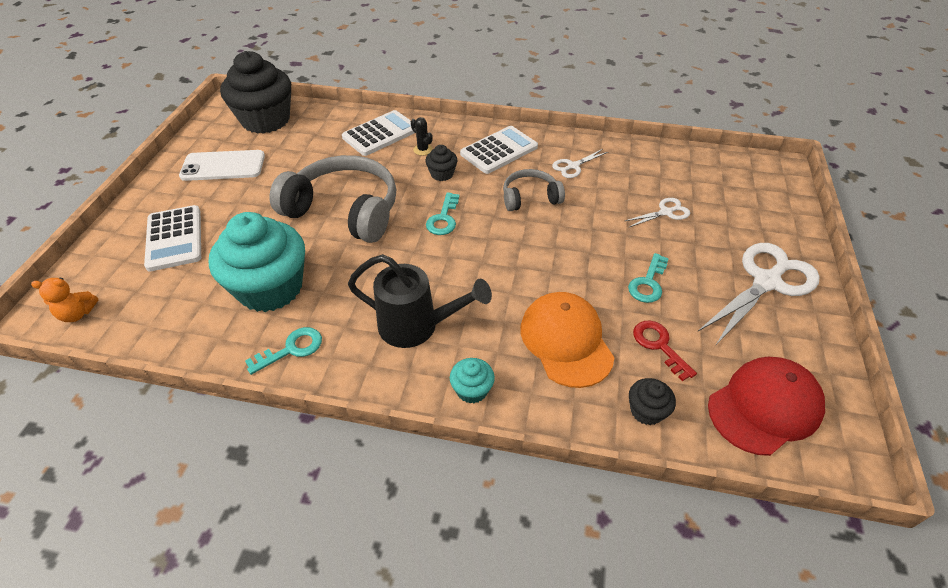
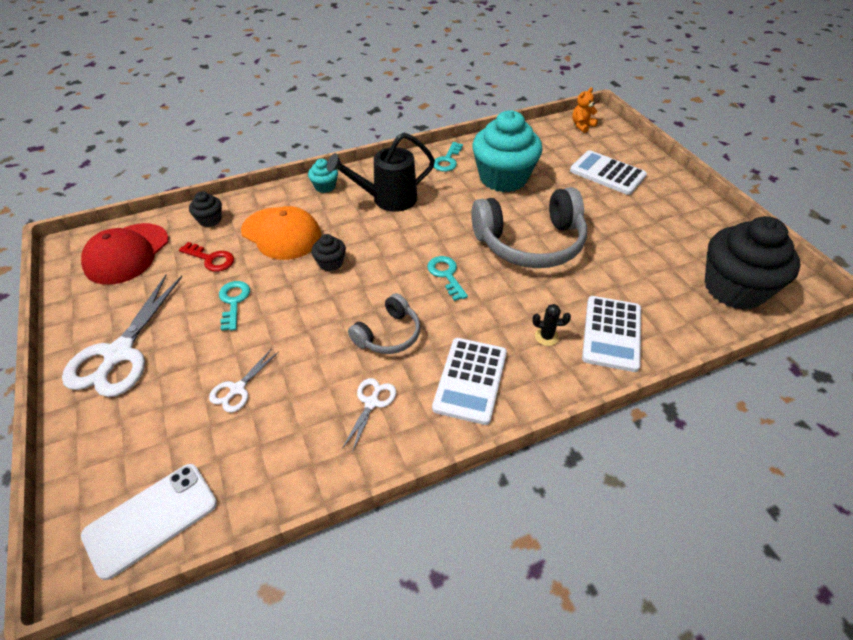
camera: 145 degrees right, 0 degrees up
(223, 166) = (676, 229): white phone -> white phone (151, 519)
(442, 174) = (495, 317): black cupcake -> black cupcake (330, 263)

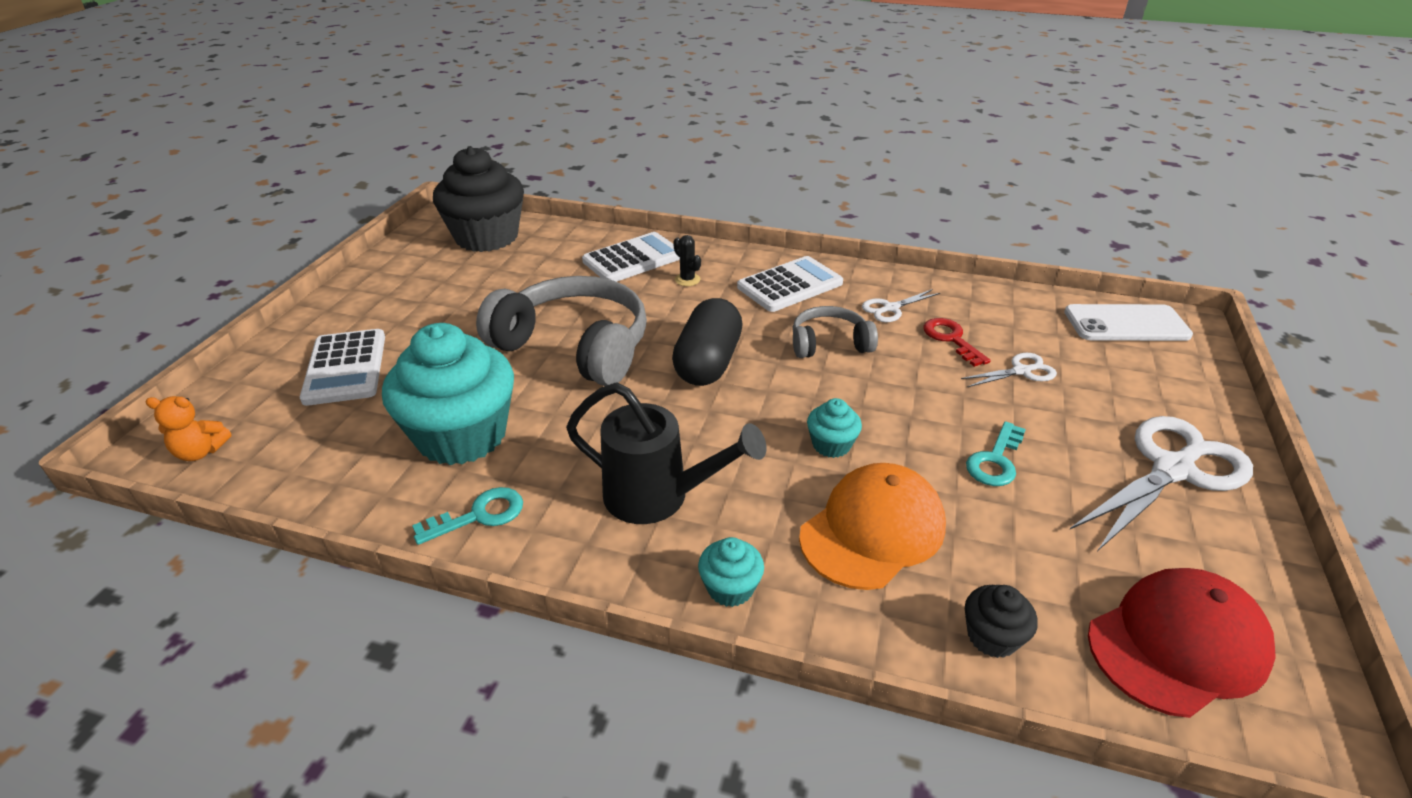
camera: 140 degrees left, 10 degrees down
(211, 259) = (1012, 546): red key -> red key (951, 339)
(281, 233) = (872, 530): orange cap -> orange cap turned 60 degrees clockwise
(330, 263) = (831, 445): black cupcake -> turquoise cupcake
(446, 275) = (708, 363): turquoise key -> black capsule

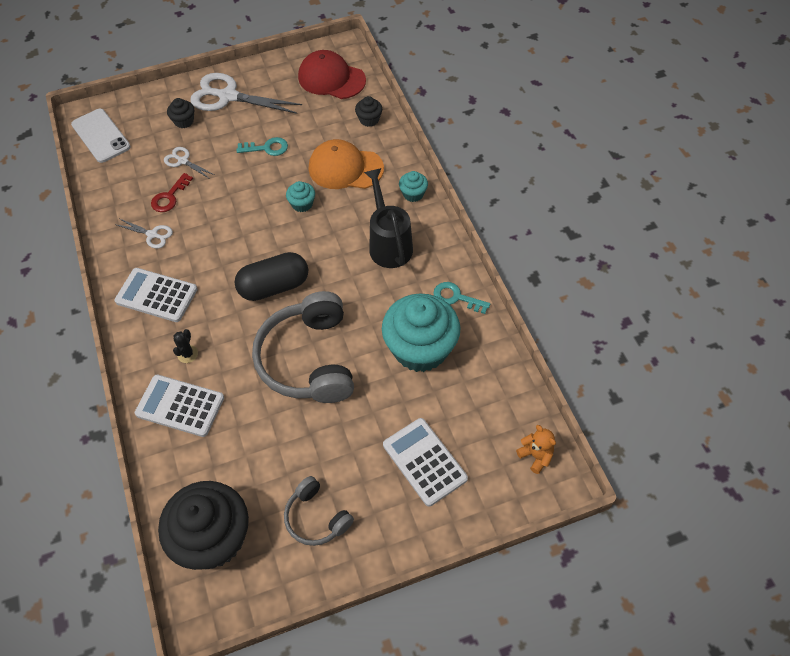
camera: 125 degrees left, 20 degrees up
(345, 368) = (424, 461): white calculator -> white calculator turned 75 degrees counterclockwise
(829, 343) = (213, 244): grey headphones -> grey headphones (316, 518)
(1122, 401) = (184, 121): none -> black cupcake

